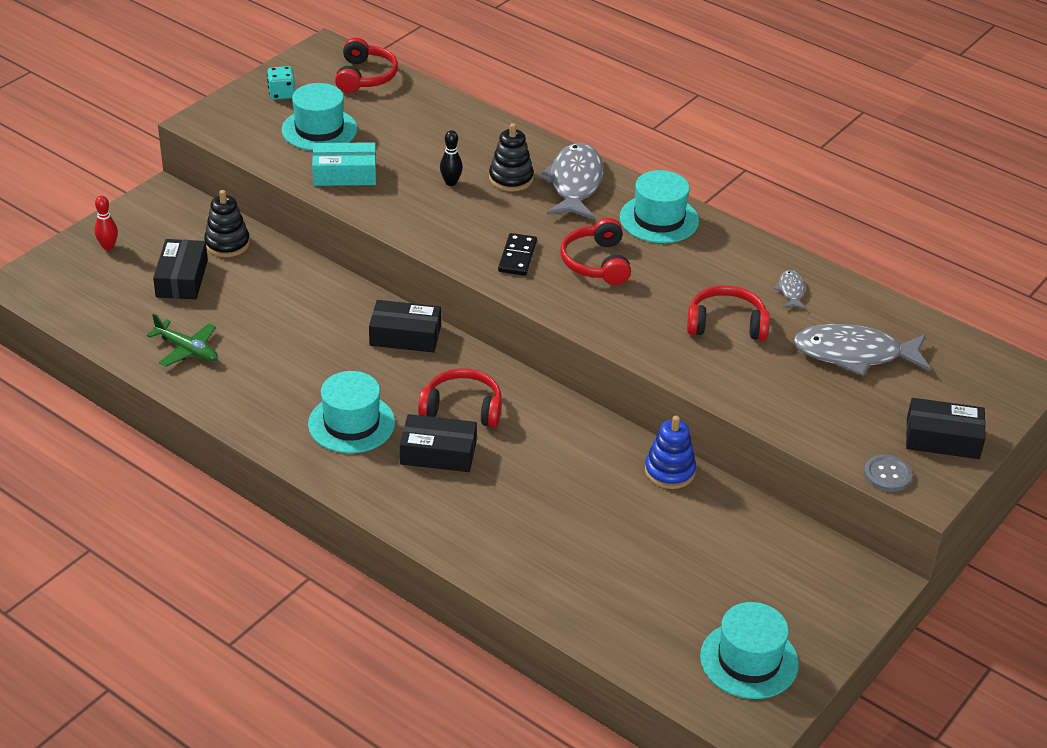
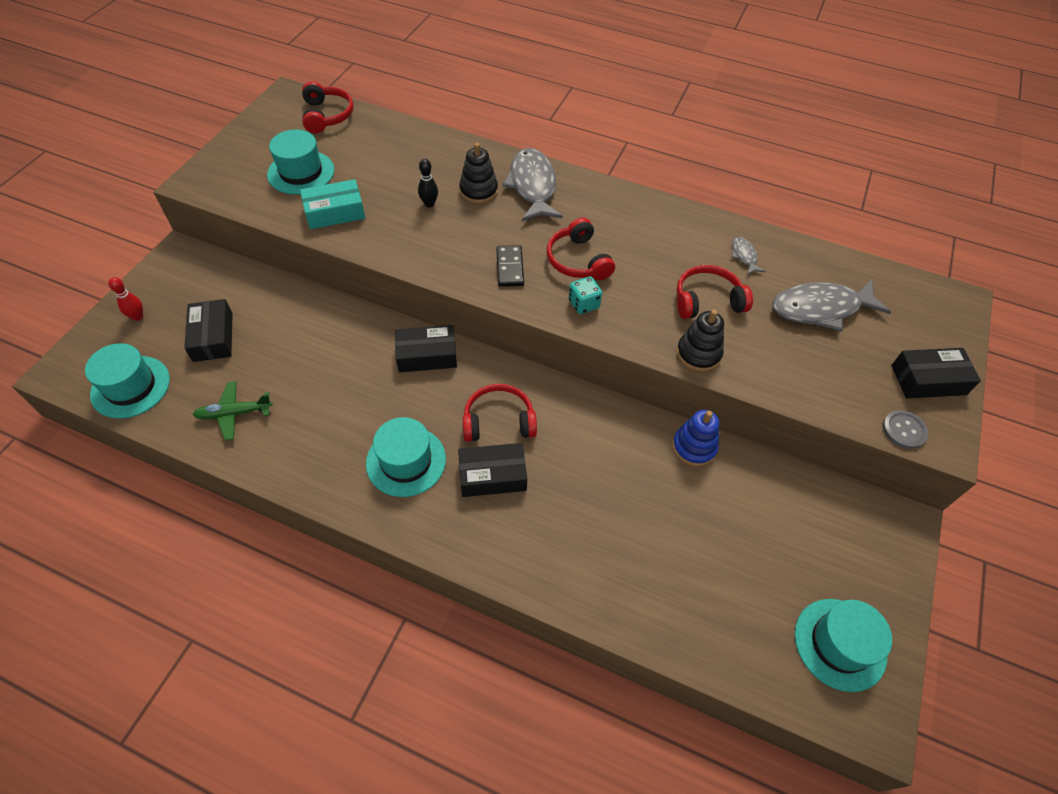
camera: 15 degrees left, 15 degrees up
(187, 350) = (234, 413): green plane -> green plane turned 150 degrees clockwise
(227, 244) = (246, 293): black stacking toy -> black stacking toy (698, 354)
(281, 94) = (259, 143): turquoise dice -> turquoise dice (583, 304)
(659, 219) = (613, 207): turquoise hat -> turquoise hat (130, 387)

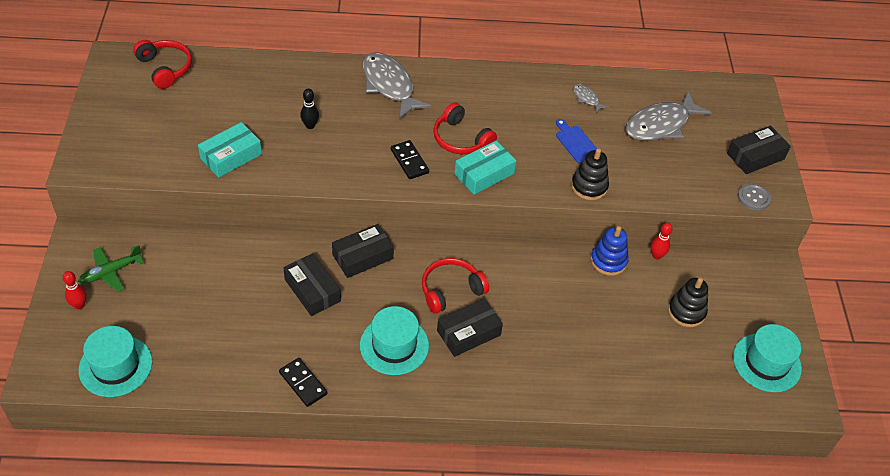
camera: 25 degrees left, 5 degrees down
(213, 337) = (163, 300): black box -> black box (312, 290)
(234, 413) = (225, 356): green plane -> green plane (111, 272)
(290, 469) = (303, 383): none -> black domino
(301, 172) = (176, 128): turquoise hat -> none
(478, 191) = (346, 102): black stacking toy -> black stacking toy (686, 311)
(583, 304) = (484, 174): turquoise dice -> turquoise box
(707, 301) = (576, 143): red headphones -> blue cutting board
(755, 460) = (656, 255): none -> red bowling pin

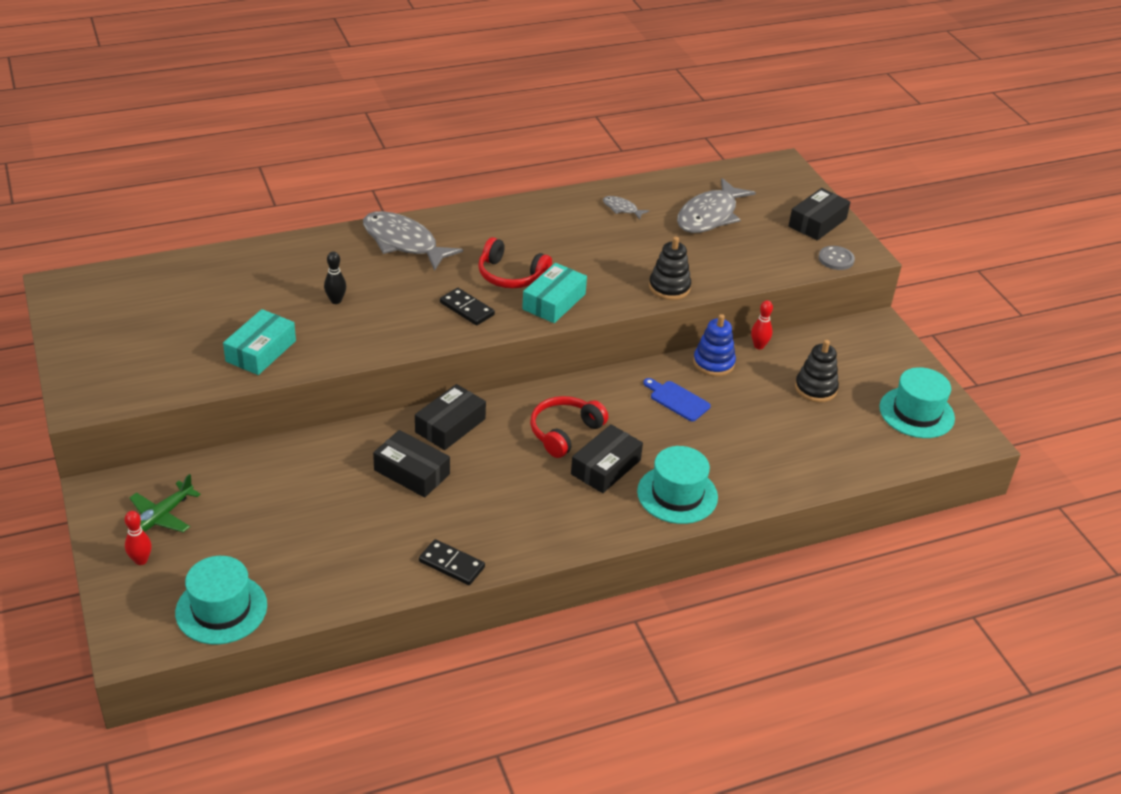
camera: 20 degrees left, 10 degrees down
(165, 68) = (130, 283): red headphones -> none
(394, 345) = (532, 500): turquoise hat -> turquoise hat (677, 494)
(576, 143) = (634, 251): blue cutting board -> blue cutting board (677, 400)

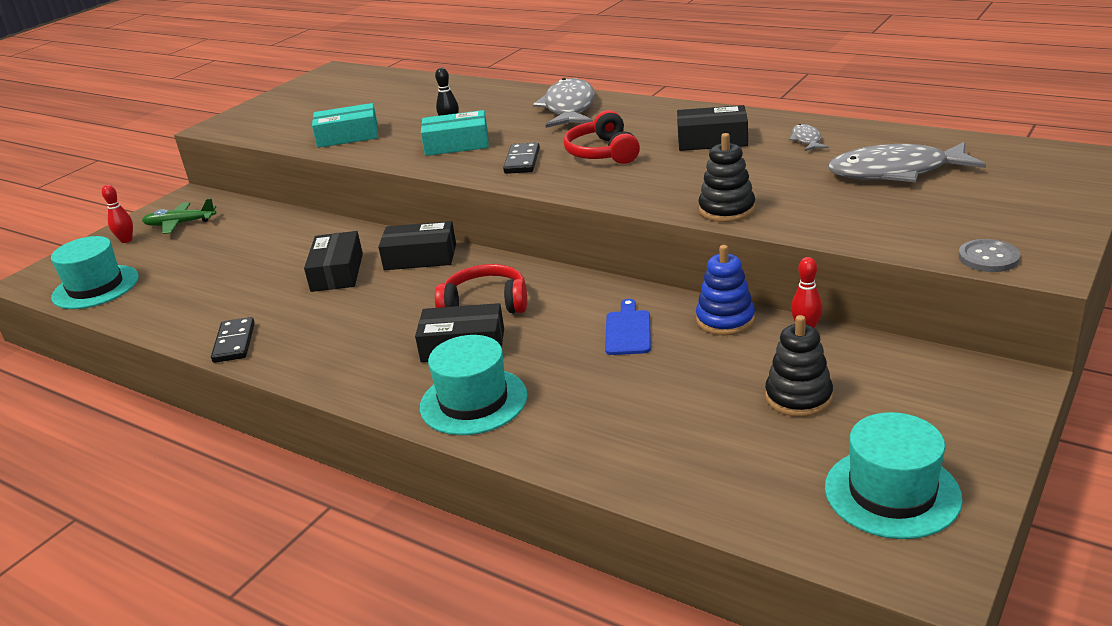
camera: 60 degrees right, 10 degrees down
(554, 301) = (598, 181): turquoise box -> turquoise box (457, 144)
(817, 222) = (1032, 218): black box -> black box (712, 140)

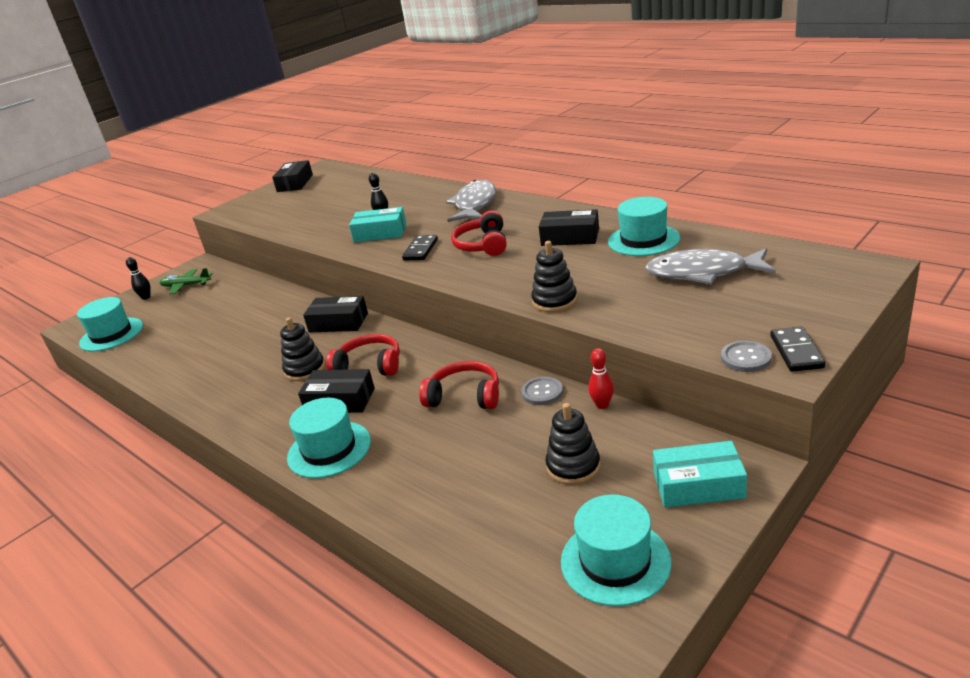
camera: 10 degrees right, 0 degrees up
(126, 240) = (146, 297): red bowling pin -> black bowling pin
(234, 343) = (184, 386): black domino -> black domino (796, 352)
(337, 272) = (276, 332): black box -> black box (295, 183)
(348, 136) = (307, 223): turquoise box -> turquoise box (698, 485)
(398, 313) = (305, 369): none -> black stacking toy
(628, 330) = (465, 396): blue cutting board -> red headphones
(725, 320) = (542, 392): blue stacking toy -> grey button
(806, 140) = (643, 240): grey fish -> turquoise hat

